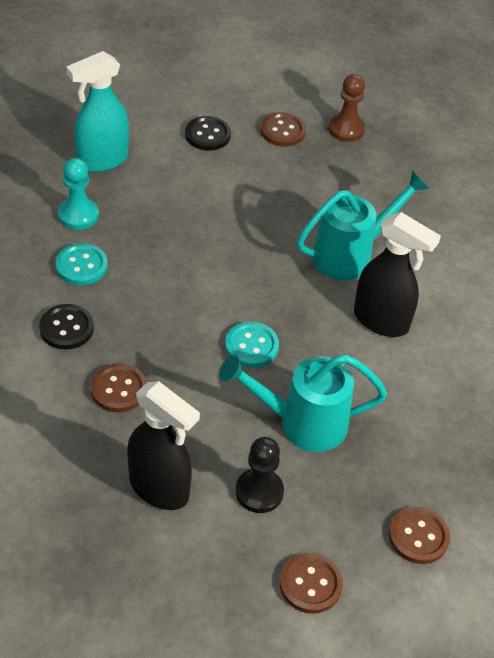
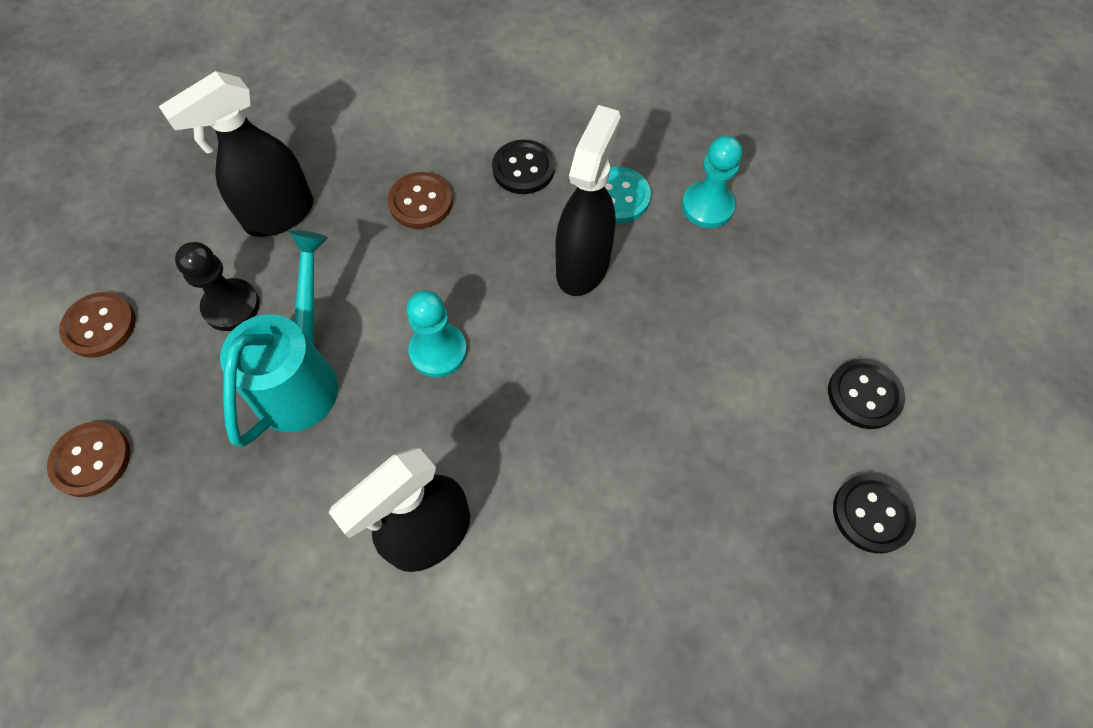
camera: 110 degrees right, 15 degrees up
(102, 160) = (812, 248): turquoise spray bottle -> none
(152, 277) = (583, 265): none -> black spray bottle
(251, 346) = (438, 351): turquoise button -> turquoise pawn
(282, 131) = (872, 514): brown button -> black button
(346, 129) = (875, 630): brown pawn -> none
(350, 255) = (570, 533): turquoise watering can -> none

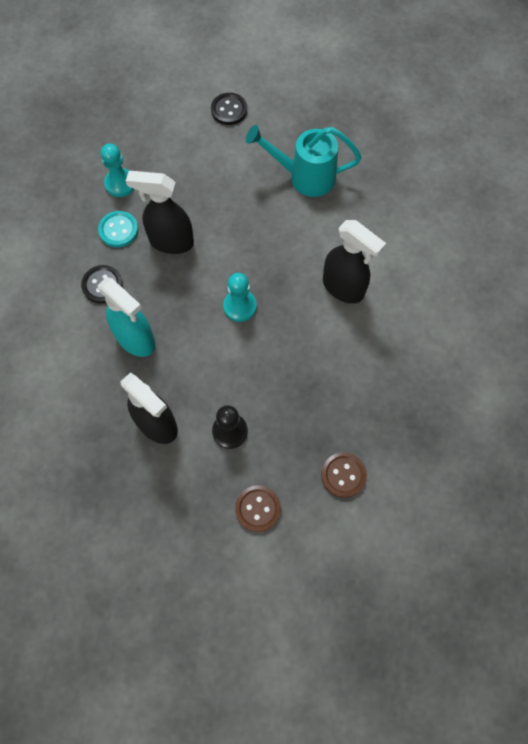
camera: 100 degrees left, 5 degrees up
(301, 377) = (270, 375): turquoise watering can -> turquoise watering can (305, 177)
(421, 202) = (136, 339): brown button -> turquoise spray bottle
(872, 514) = (289, 107): black button -> none

